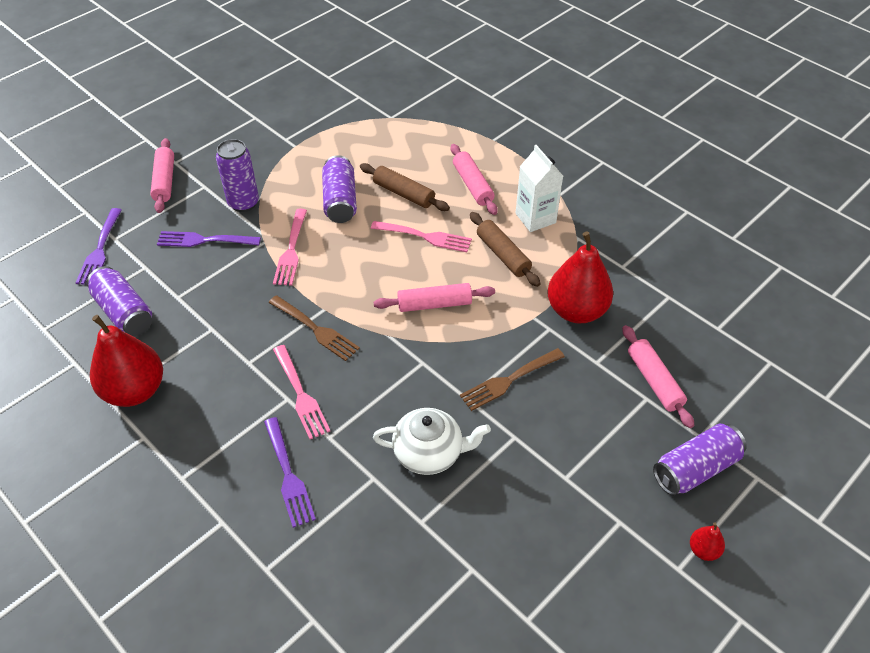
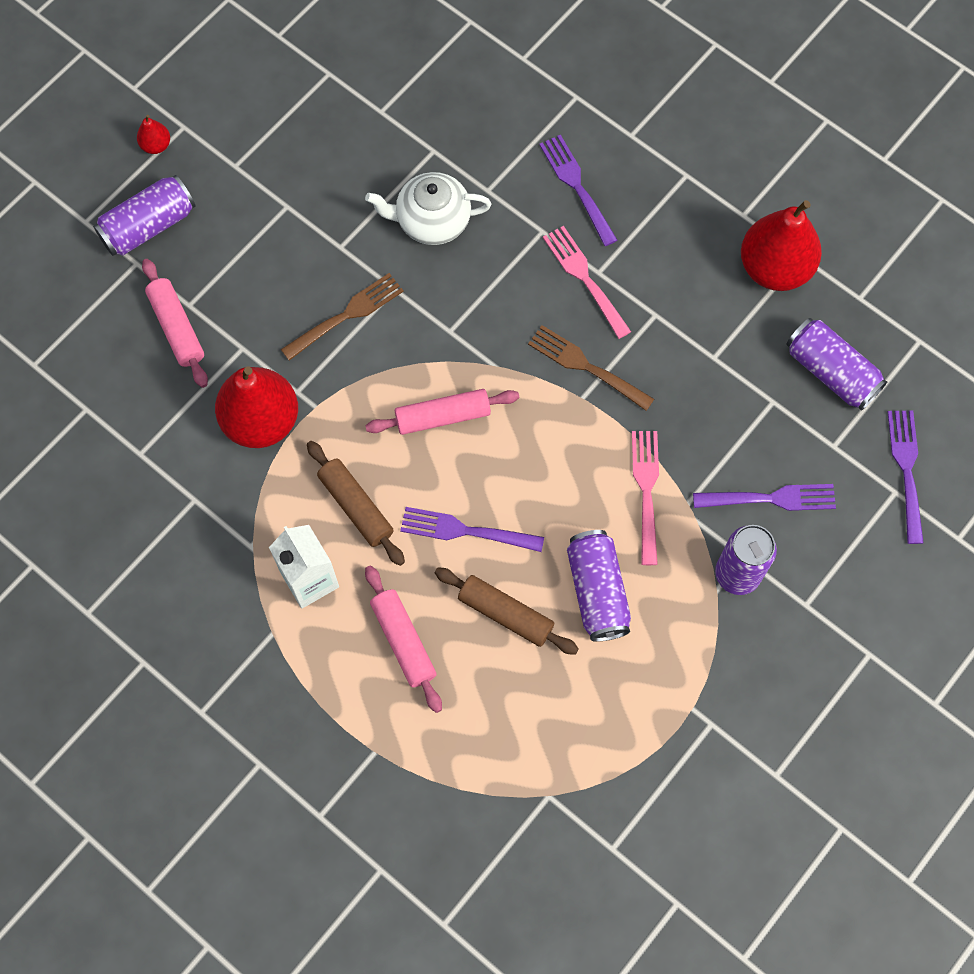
camera: 175 degrees right, 20 degrees up
(164, 181) = (869, 610): pink rolling pin -> none
(425, 237) = (465, 531): pink fork -> purple fork

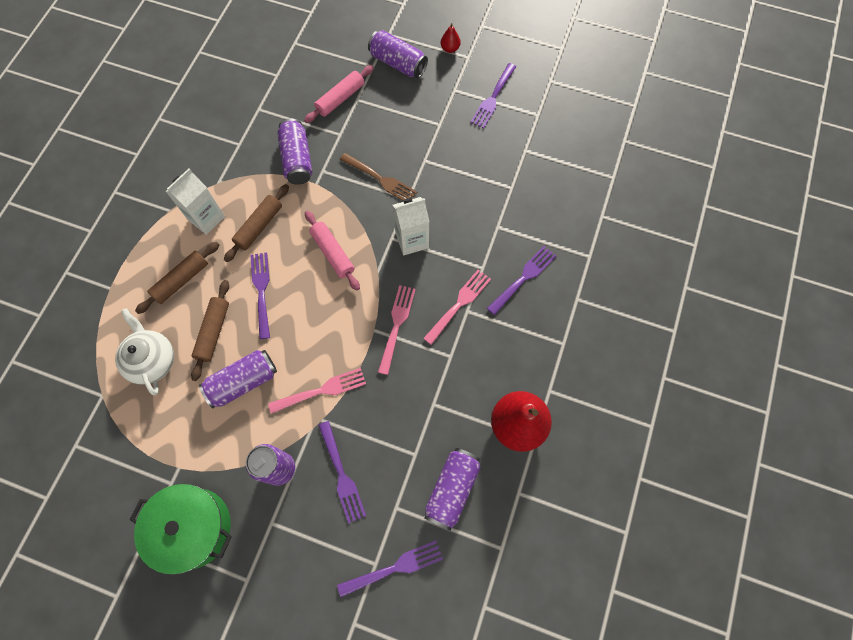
camera: 70 degrees right, 0 degrees up
(261, 421) = (297, 159): red pear -> purple can
(273, 120) = (493, 98): none -> purple fork
(403, 641) = (181, 280): pink rolling pin -> brown rolling pin
(432, 221) = (462, 203): white teapot -> white teapot (152, 360)
(464, 305) = (412, 240): none -> white carton
(586, 366) = (396, 325): brown fork -> pink fork
(781, 706) = (193, 528): none -> green pot

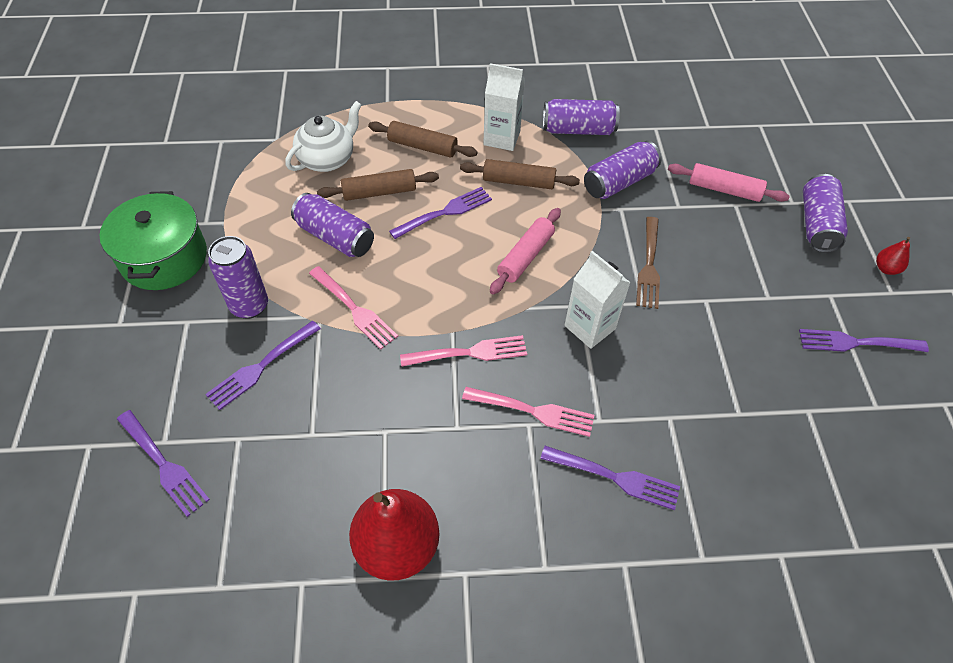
camera: 65 degrees right, 15 degrees down
(452, 489) = (280, 494): purple can -> purple can (578, 130)

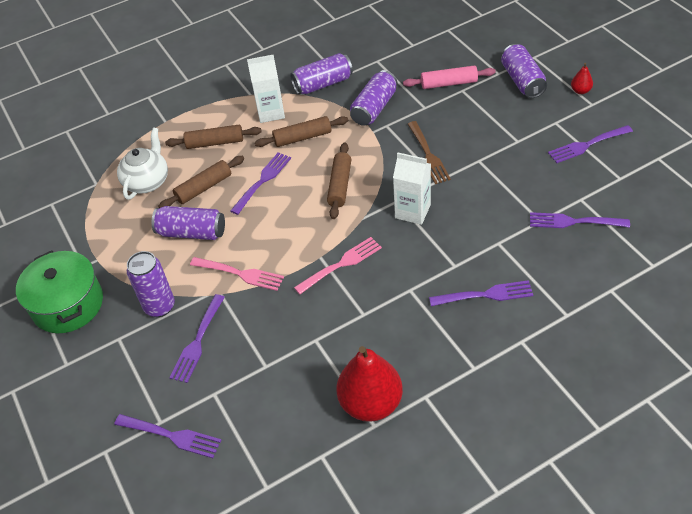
camera: 20 degrees left, 5 degrees down
(525, 256) = (340, 185): pink rolling pin -> brown rolling pin
(533, 411) = (408, 280): pink fork -> none
(782, 436) = (574, 222): none -> purple fork

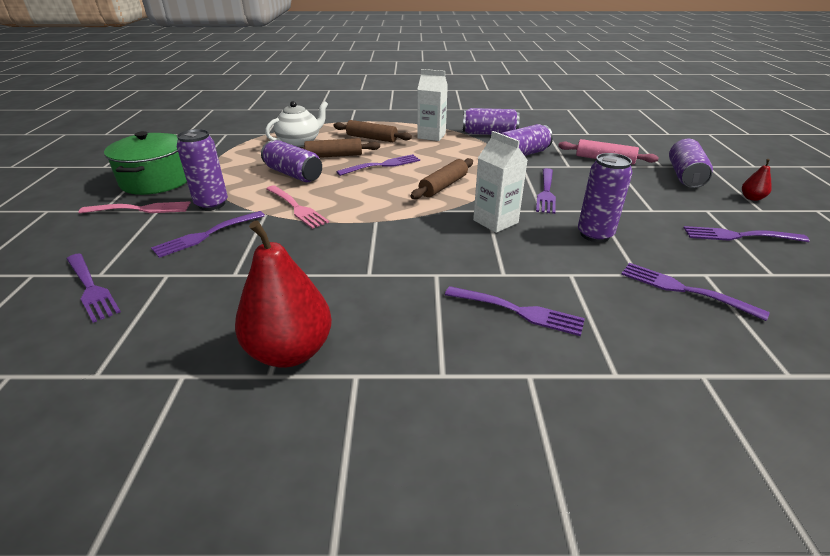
camera: 25 degrees right, 15 degrees down
(302, 137) = (442, 153): brown rolling pin -> none
(341, 264) = (388, 232): pink fork -> pink fork (140, 209)
(428, 155) = (546, 192): brown fork -> purple fork
(492, 191) = (595, 234): none -> purple can

